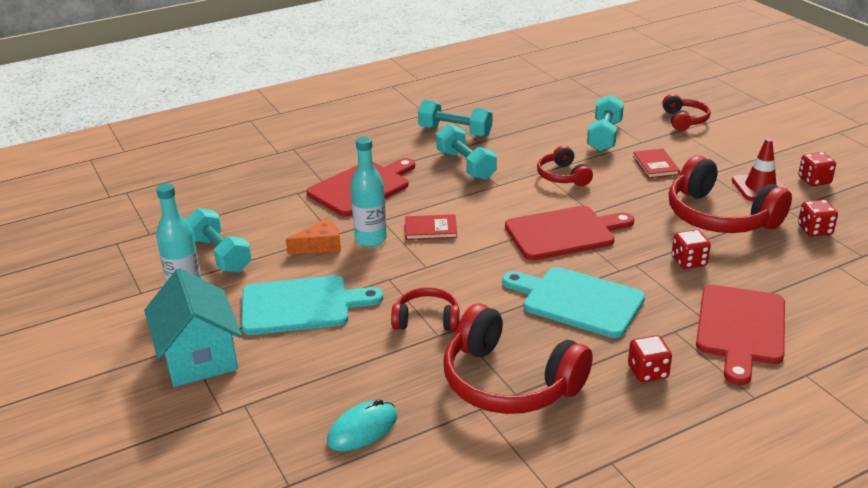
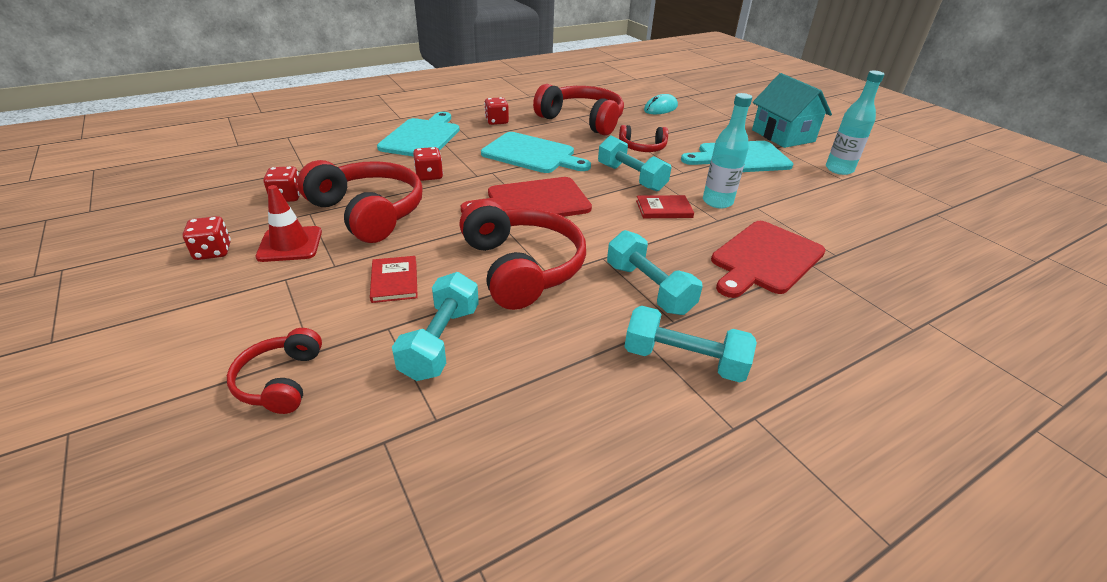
camera: 175 degrees right, 5 degrees up
(220, 255) = (843, 193): turquoise dumbbell -> turquoise dumbbell (631, 177)
(320, 245) = (760, 198): orange cheese -> none
(562, 176) = (522, 267): red headphones -> red headphones, size x1.87
(740, 328) = (422, 137): red cutting board -> turquoise cutting board

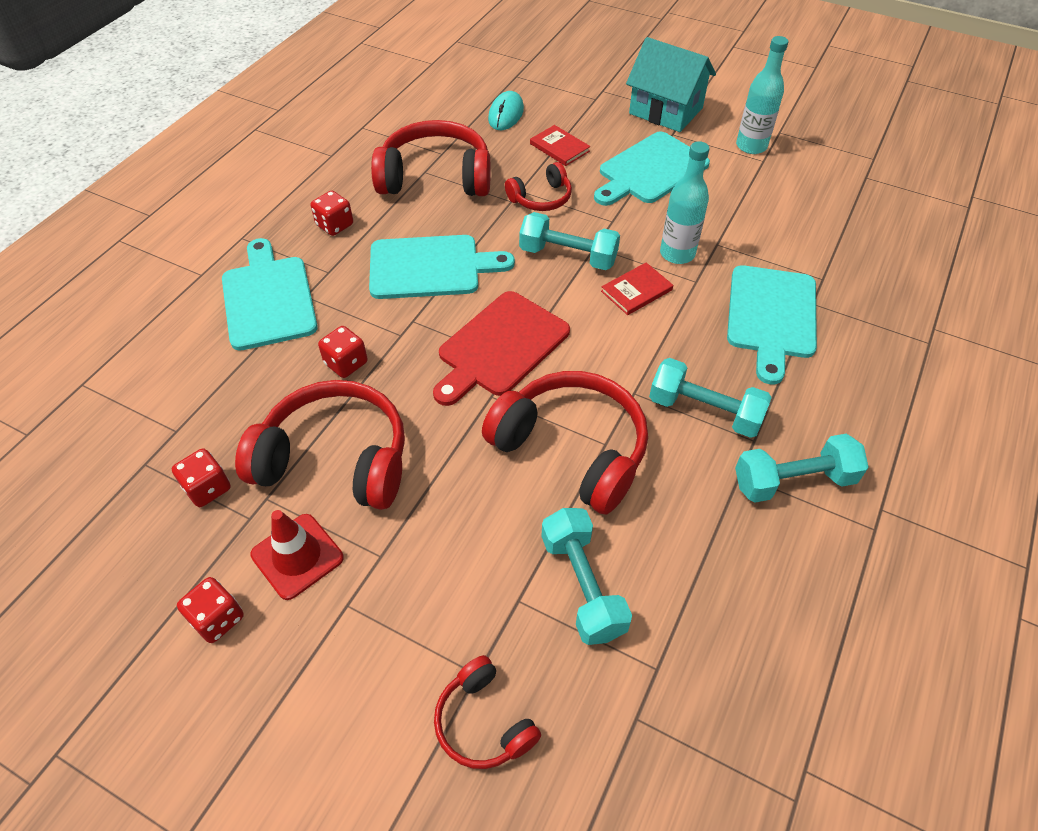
camera: 30 degrees left, 15 degrees up
(394, 281) = (465, 539): red book -> red book (559, 147)
(765, 259) = (771, 316): red cutting board -> turquoise cutting board

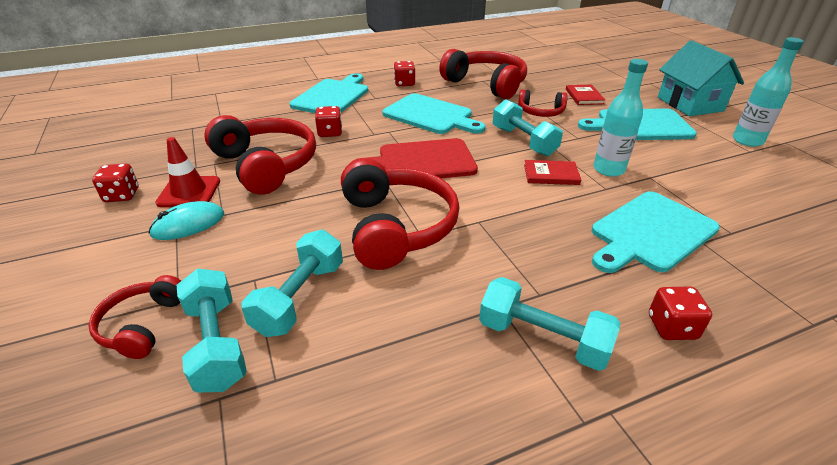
camera: 40 degrees right, 15 degrees down
(208, 488) = (199, 147): red dice -> red dice (672, 327)
(506, 114) = (566, 74): turquoise mouse -> turquoise mouse (188, 224)
(704, 411) = (519, 257): turquoise dumbbell -> turquoise dumbbell (216, 344)

